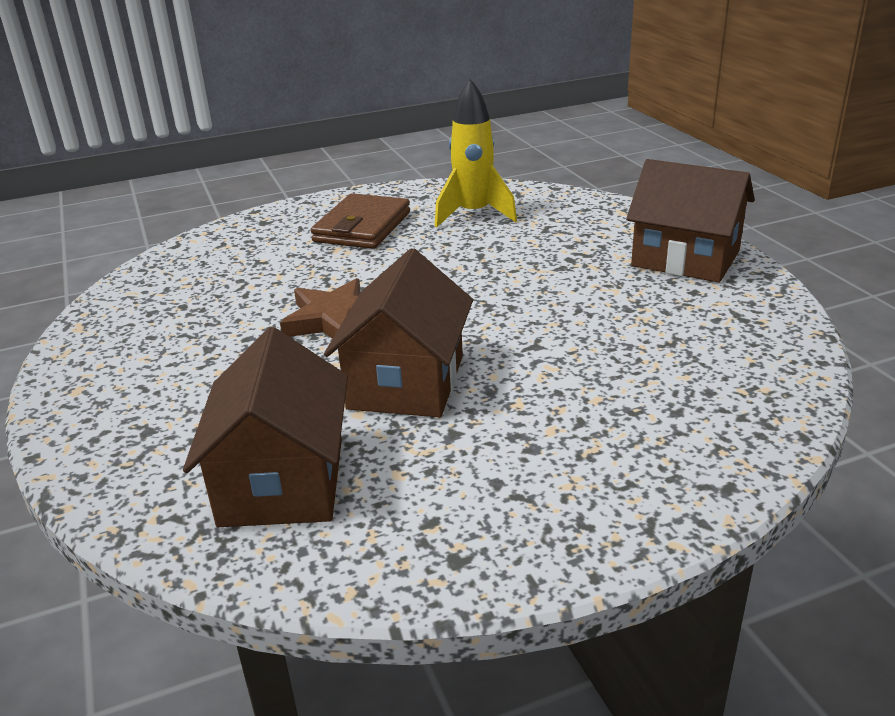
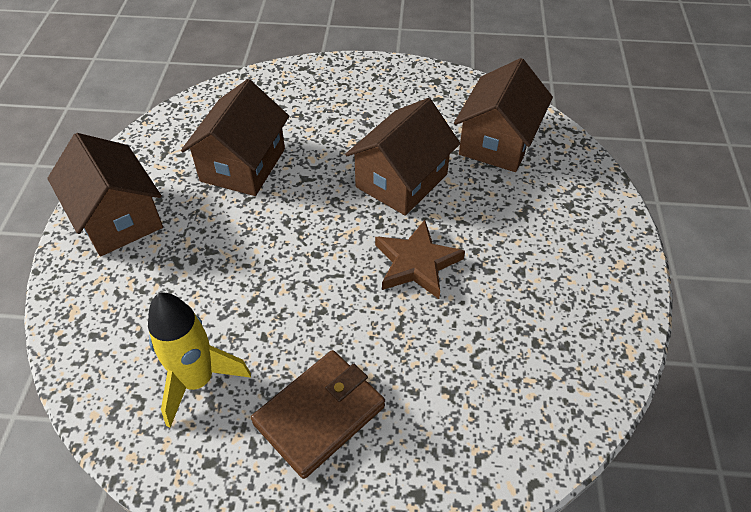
camera: 155 degrees left, 20 degrees up
(627, 333) = (243, 165): none -> brown house

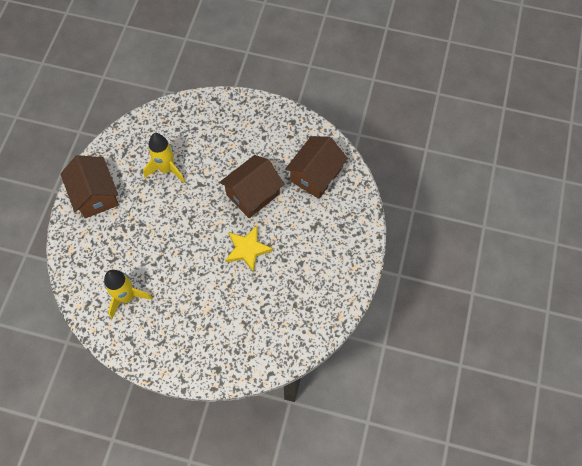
camera: 10 degrees right, 15 degrees up
(243, 165) = (166, 169): brown house -> yellow rocket
(319, 415) = (181, 324): brown wallet -> none
(417, 263) = (247, 249): brown star -> yellow star

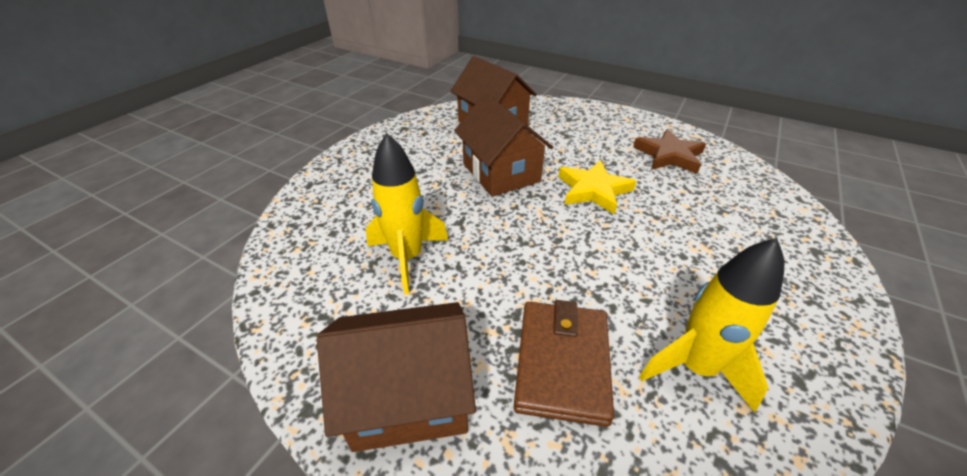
camera: 75 degrees left, 25 degrees down
(119, 246) = (562, 363): none -> brown wallet
(304, 296) = (669, 155): none -> brown star

